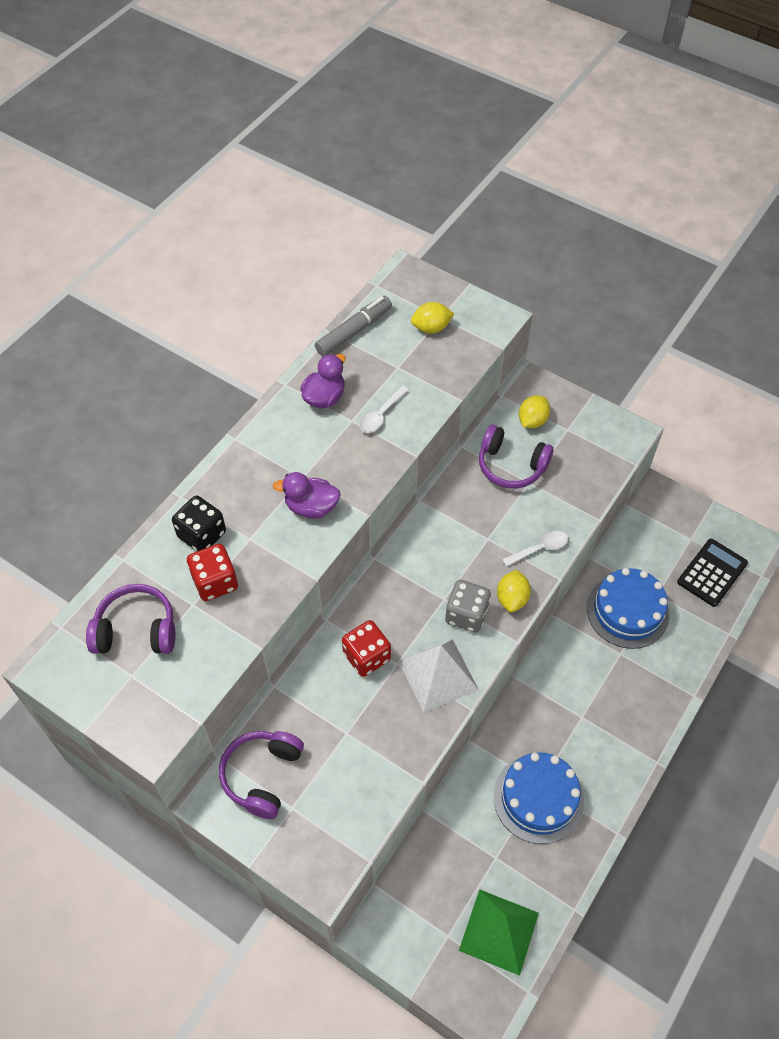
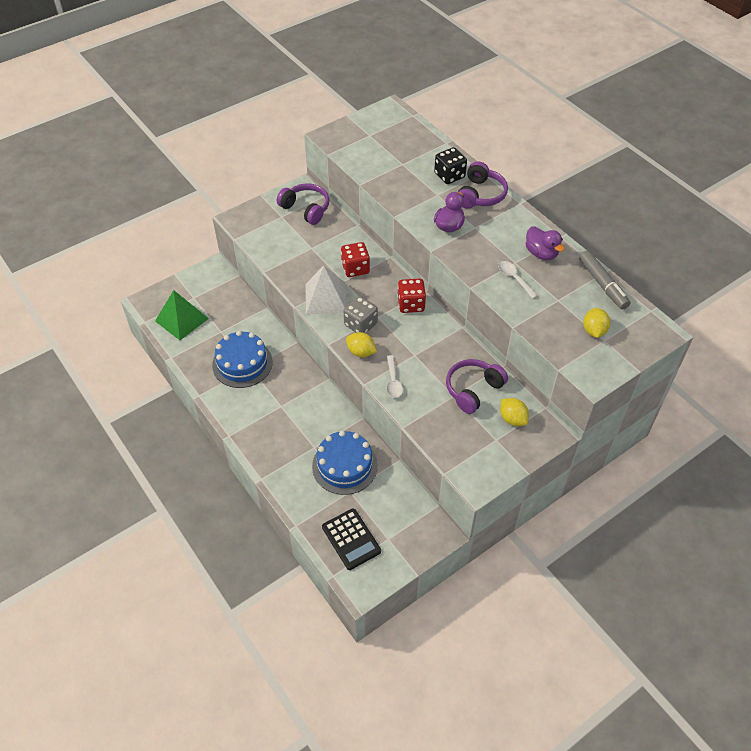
camera: 110 degrees right, 5 degrees down
(136, 630) = (396, 141): purple headphones -> purple headphones (480, 195)
(215, 582) = (413, 175): red dice -> red dice (411, 304)

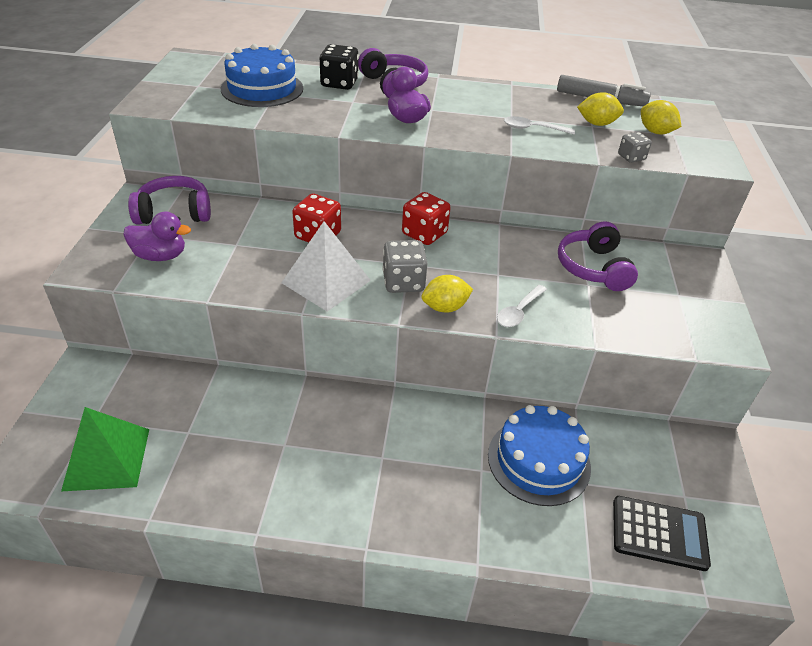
camera: 50 degrees left, 10 degrees down
(242, 363) = (268, 447): blue cake -> blue cake (262, 88)
(393, 381) = (518, 312): white spoon -> white spoon turned 90 degrees clockwise
(512, 419) = (660, 268): yellow lemon -> yellow lemon (597, 124)
(541, 253) = (519, 101): purple duck -> purple duck (160, 256)
(541, 336) = (631, 157): none -> grey dice

